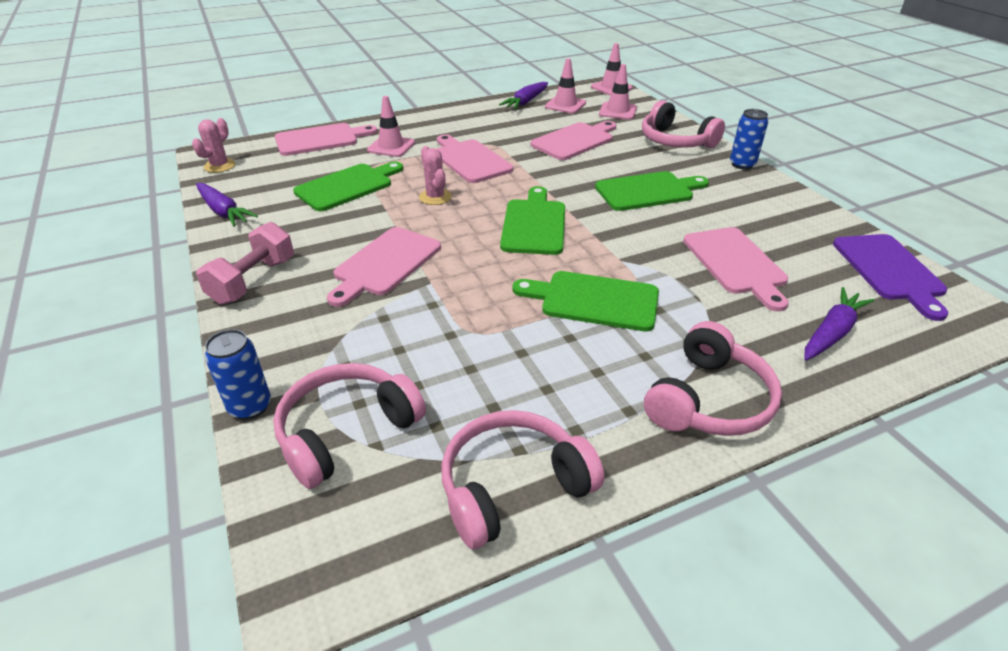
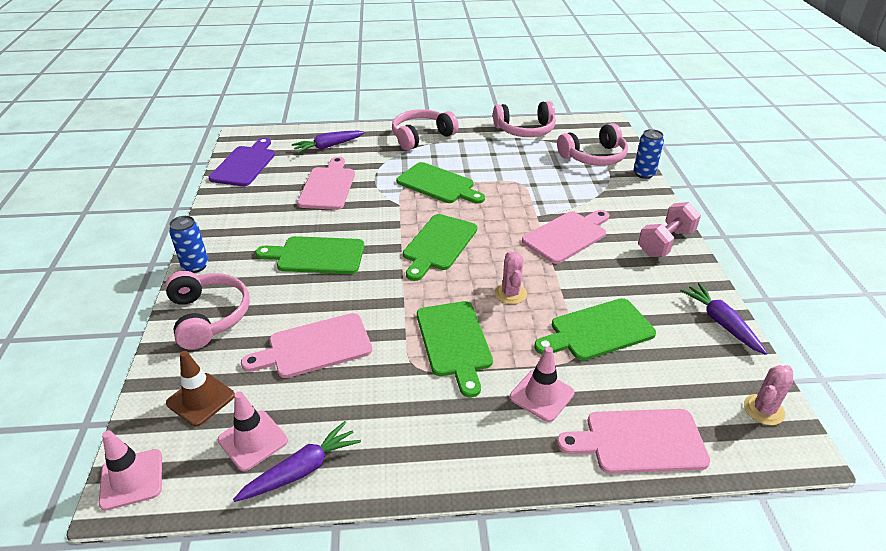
camera: 160 degrees left, 0 degrees up
(470, 160) = (454, 342): pink cutting board -> green cutting board
(617, 111) = (201, 399): pink traffic cone -> brown traffic cone

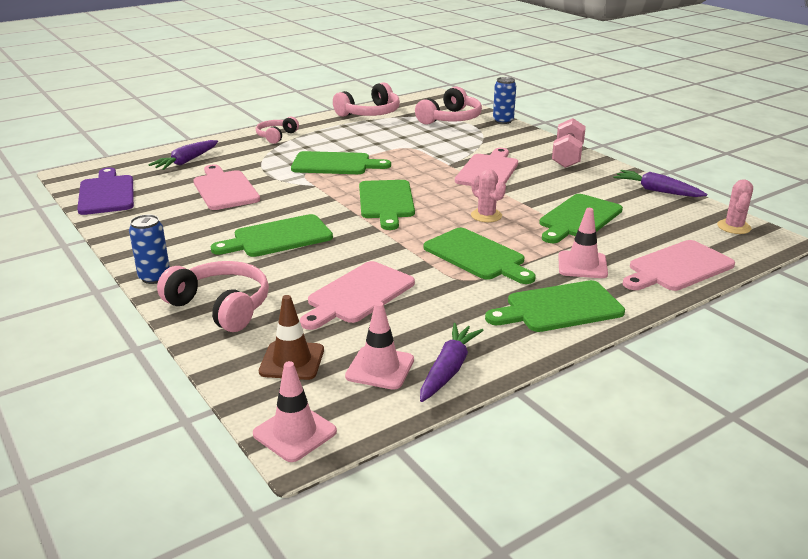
camera: 30 degrees left, 10 degrees down
(421, 137) = (276, 136): pink headphones -> pink headphones, size x0.62
(466, 441) = (559, 308): none -> green cutting board

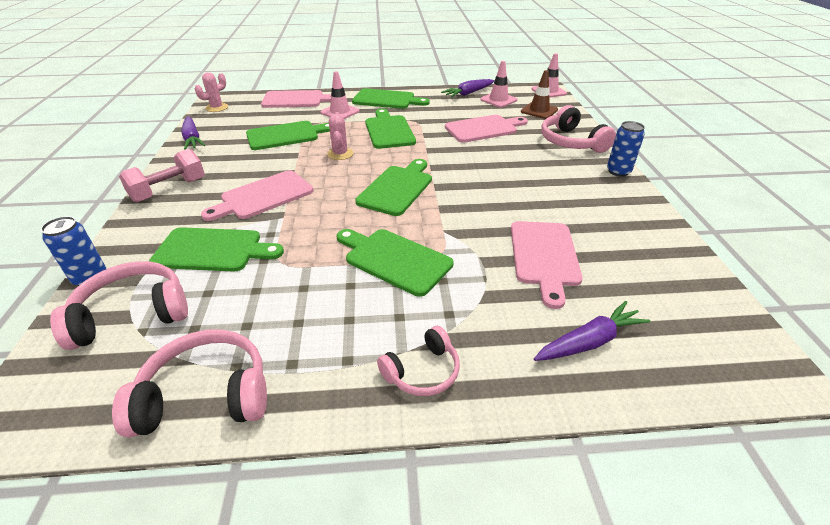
camera: 150 degrees left, 10 degrees up
(106, 193) = (697, 297): purple cutting board -> none
(278, 237) = (513, 179): green cutting board -> green cutting board (213, 250)

